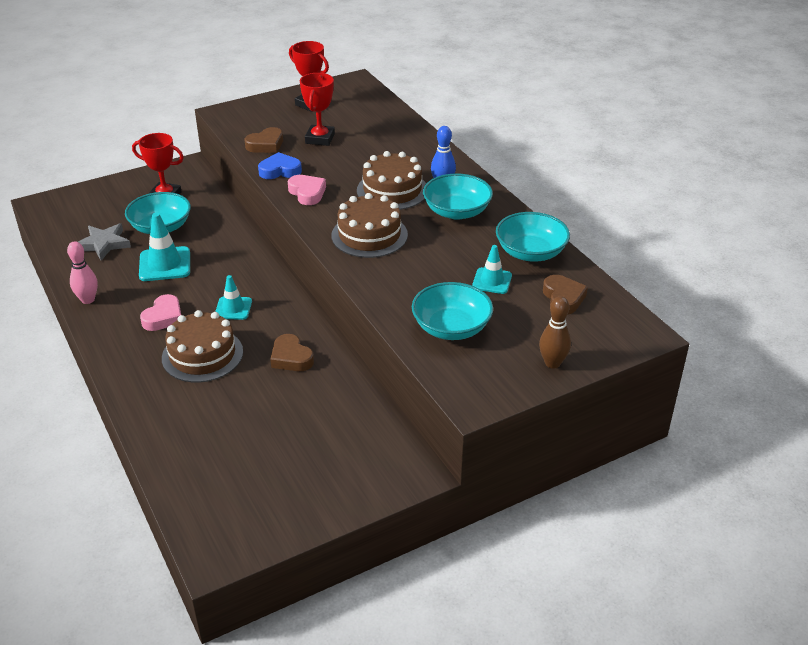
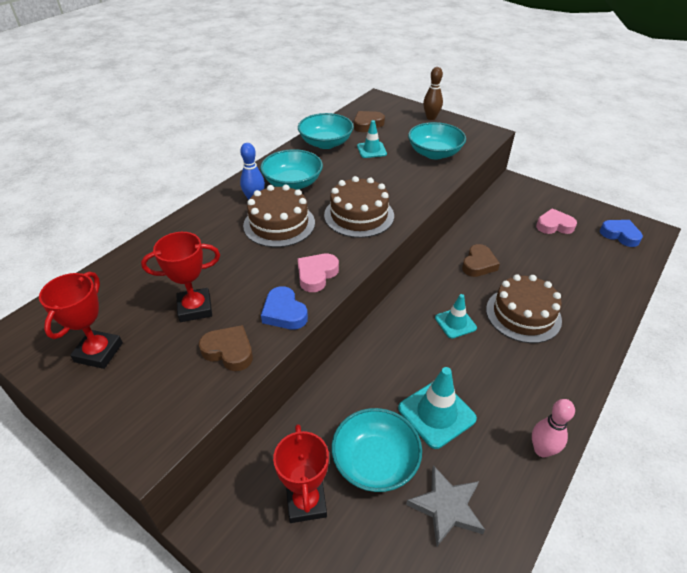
camera: 115 degrees left, 5 degrees up
(164, 317) = (507, 366): pink heart -> pink heart (554, 225)
(234, 513) = (620, 235): none -> blue heart

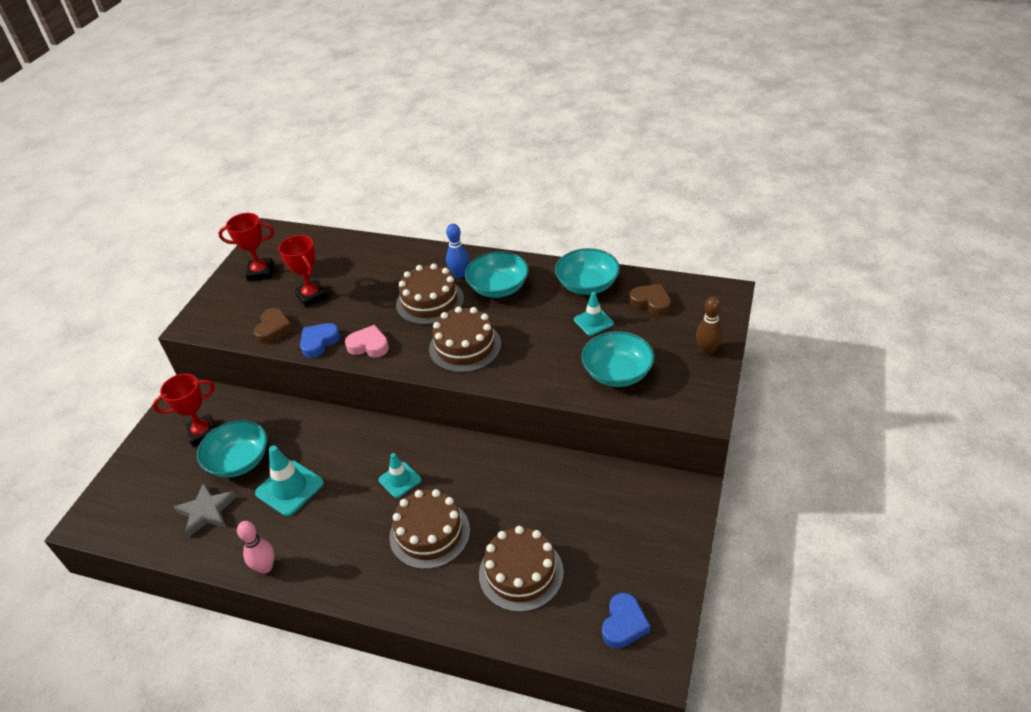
camera: 75 degrees right, 0 degrees up
(478, 264) = (497, 482): brown heart -> none
(554, 225) = (608, 546): pink heart -> none
(572, 271) = (521, 573): none -> brown cake

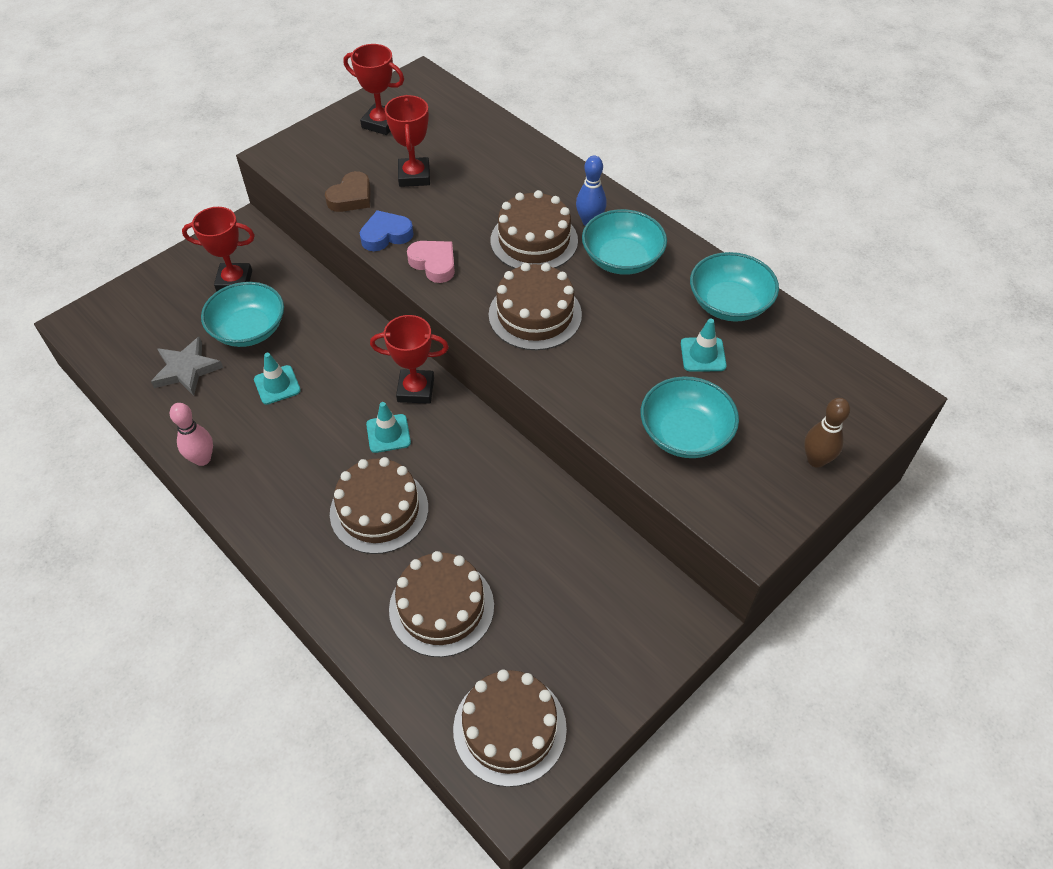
camera: 25 degrees right, 10 degrees up
(289, 488) = (277, 385): turquoise traffic cone -> turquoise traffic cone, size x0.64
(399, 442) = (415, 390): none -> red trophy
(624, 624) = (509, 728): blue heart -> brown cake
(651, 302) = (791, 363): brown heart -> none

